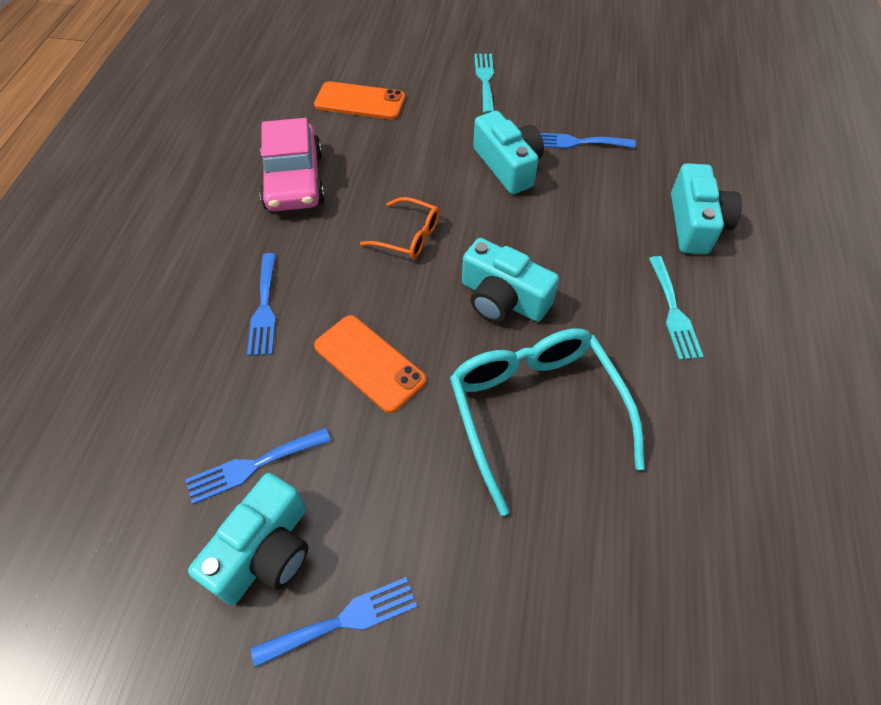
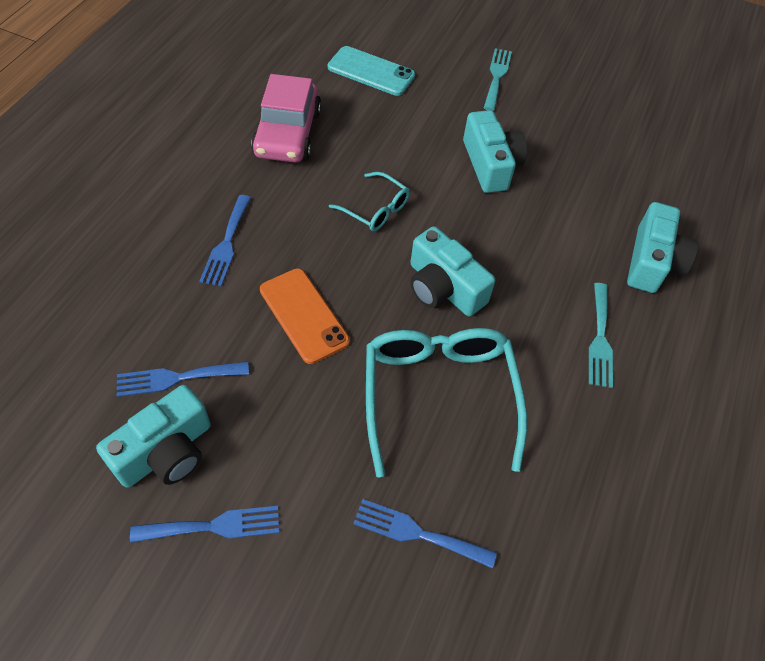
camera: 10 degrees right, 0 degrees up
(360, 101) = (371, 71): orange phone -> turquoise phone
(408, 236) = (375, 209): orange glasses -> turquoise glasses
(576, 142) = (564, 157): blue fork -> blue fork (417, 533)

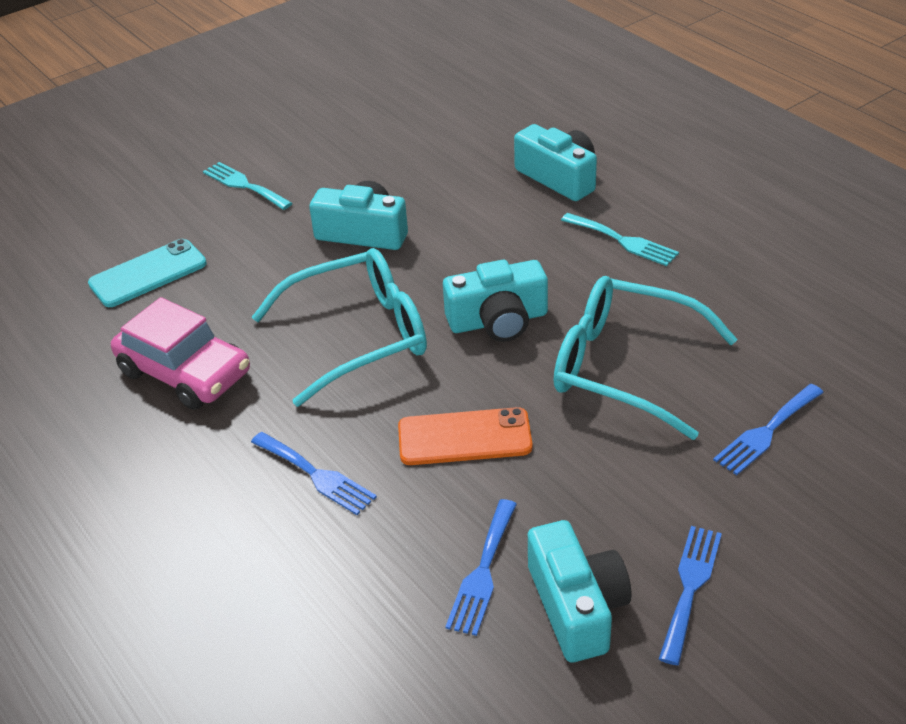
camera: 55 degrees left, 15 degrees down
(375, 209) = (358, 336): turquoise glasses -> turquoise glasses, size x1.95

